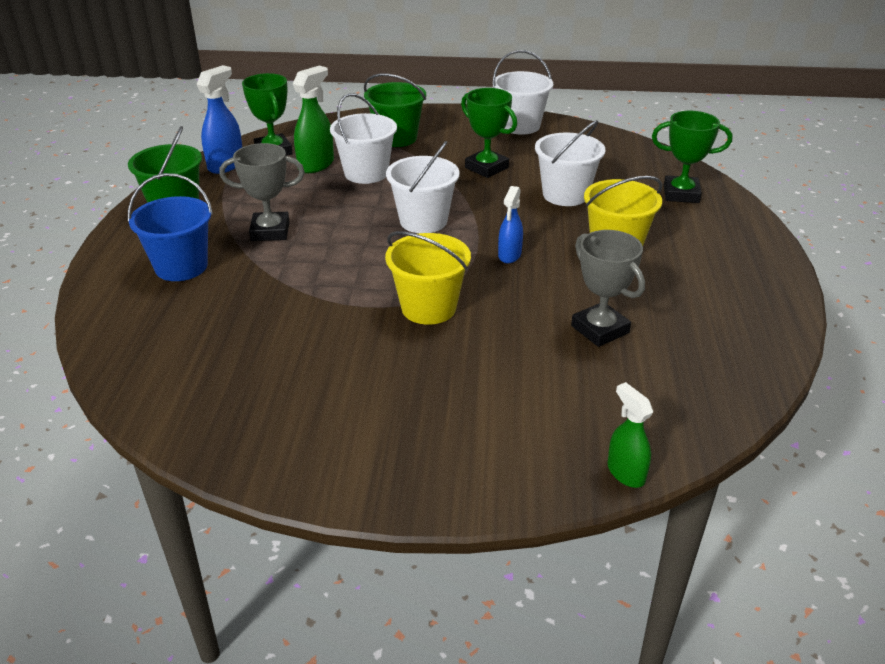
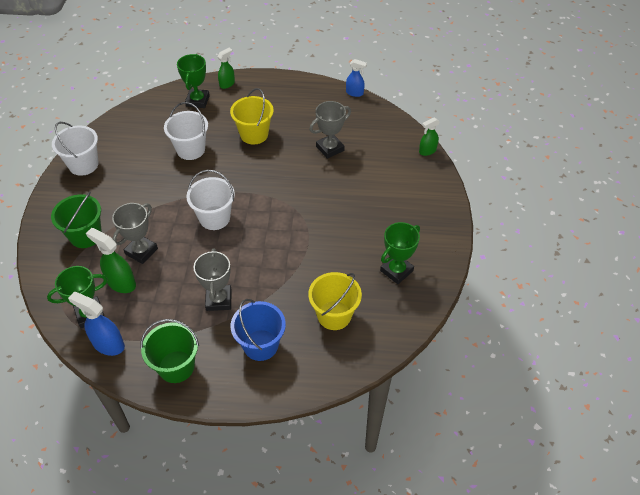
camera: 90 degrees left, 15 degrees up
(366, 173) = (141, 251): white bucket -> grey trophy
(428, 308) = (310, 214): yellow bucket -> yellow bucket (334, 315)
(486, 168) = (146, 185): green trophy -> green trophy (396, 271)
(509, 255) = (259, 178): blue spray bottle -> blue spray bottle (355, 93)
(737, 217) = (227, 84): none -> green spray bottle

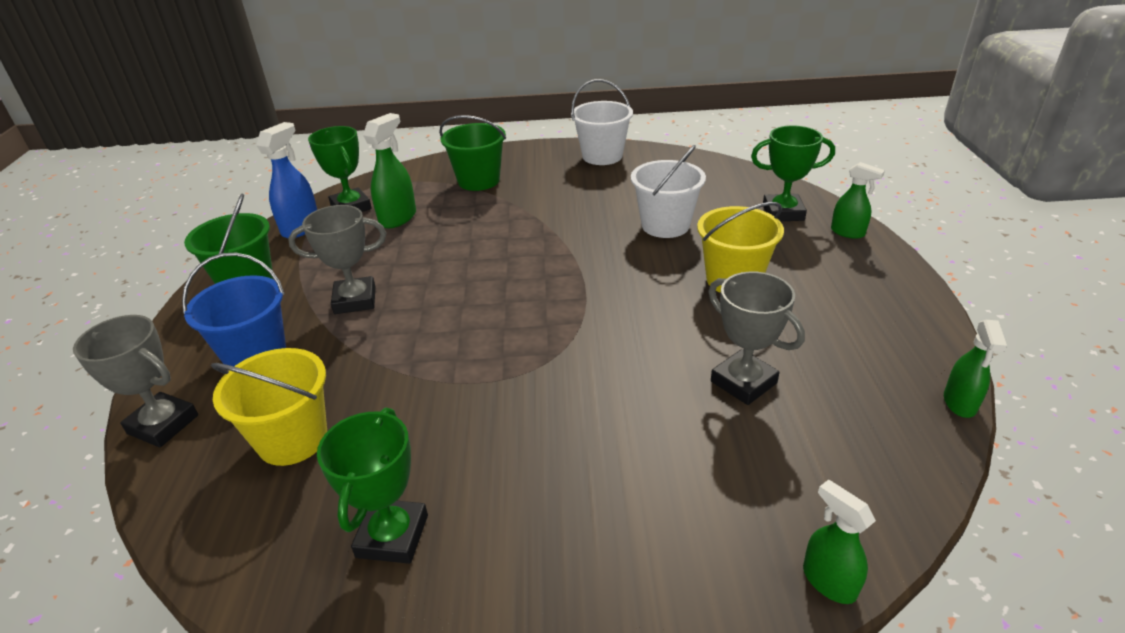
camera: 85 degrees right, 15 degrees down
(141, 251) = (452, 222): grey trophy -> grey trophy (163, 424)
(214, 218) = (522, 270): white bucket -> none
(355, 93) = (959, 403): blue spray bottle -> green spray bottle
(396, 271) = (392, 536): green trophy -> green trophy turned 60 degrees clockwise

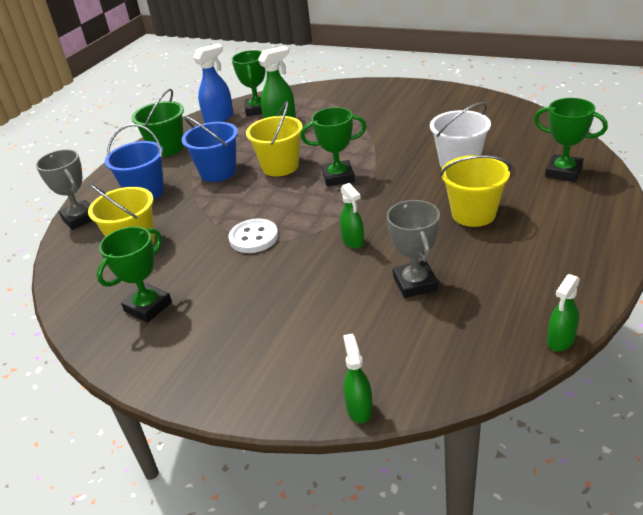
camera: 30 degrees right, 0 degrees up
(355, 300) = (218, 172): grey trophy -> blue bucket
(442, 274) = (280, 166): none -> yellow bucket
(478, 181) = (353, 105): green bucket -> none
(481, 379) = (253, 238): none -> white button
(533, 271) = (338, 177): none -> green trophy
(602, 156) = (458, 100): white bucket -> none
(848, 232) = (603, 198): green spray bottle -> green spray bottle (353, 241)

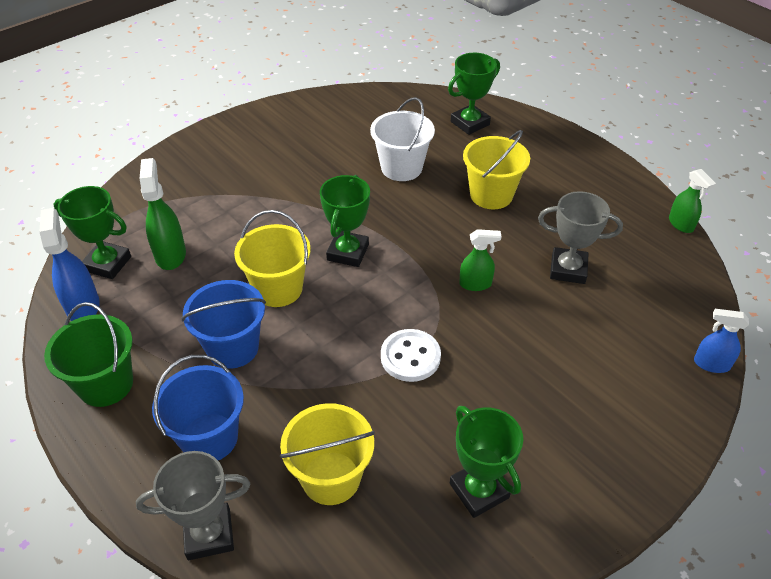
camera: 70 degrees left, 10 degrees up
(359, 408) = (711, 364): green spray bottle -> blue spray bottle

